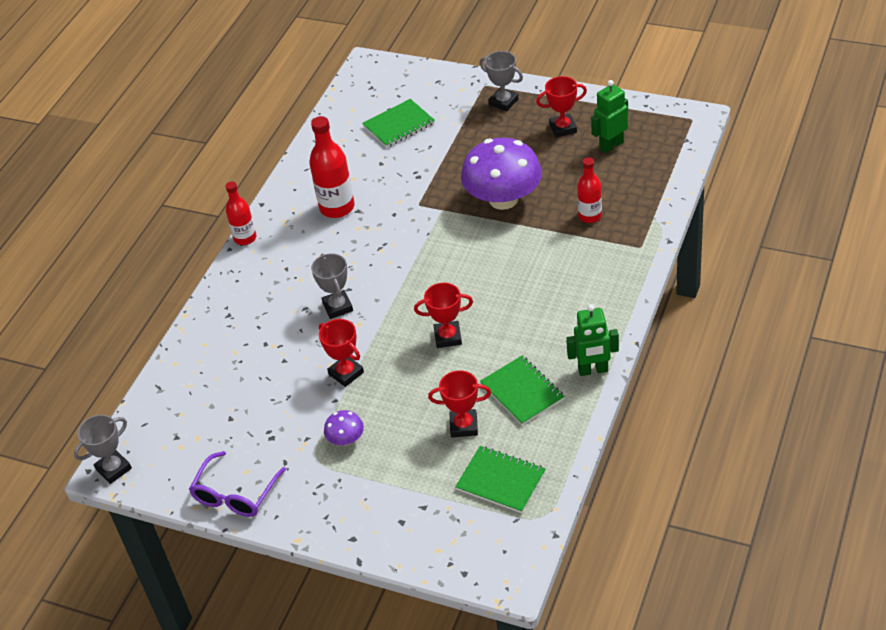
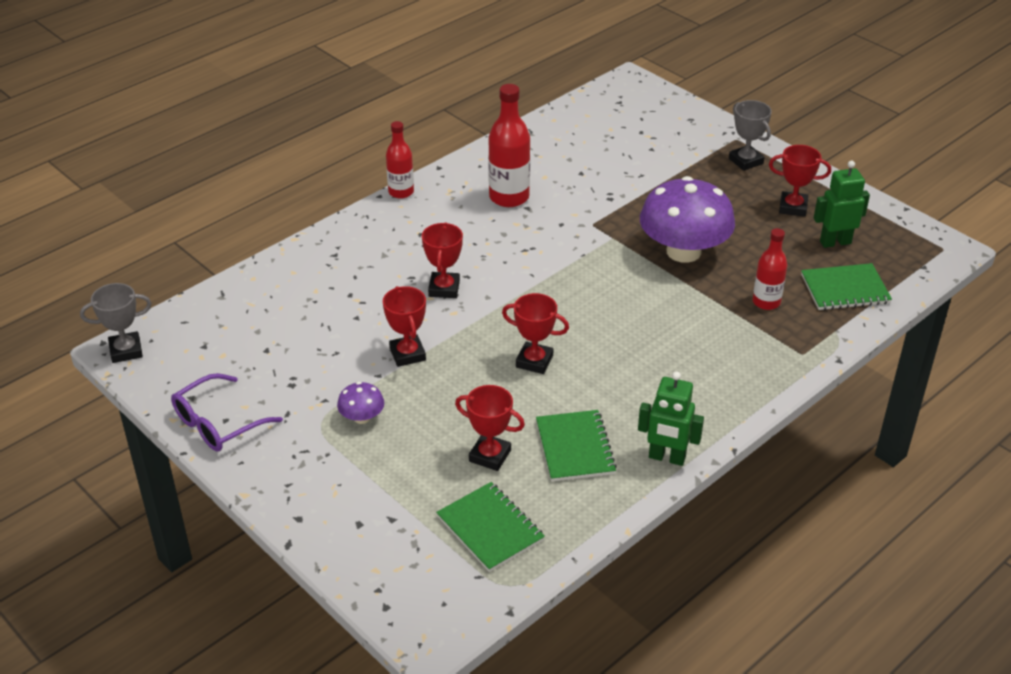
camera: 20 degrees right, 5 degrees down
(337, 307) = (444, 288): grey trophy -> red trophy
(399, 125) = (623, 145): green notebook -> green notebook (845, 289)

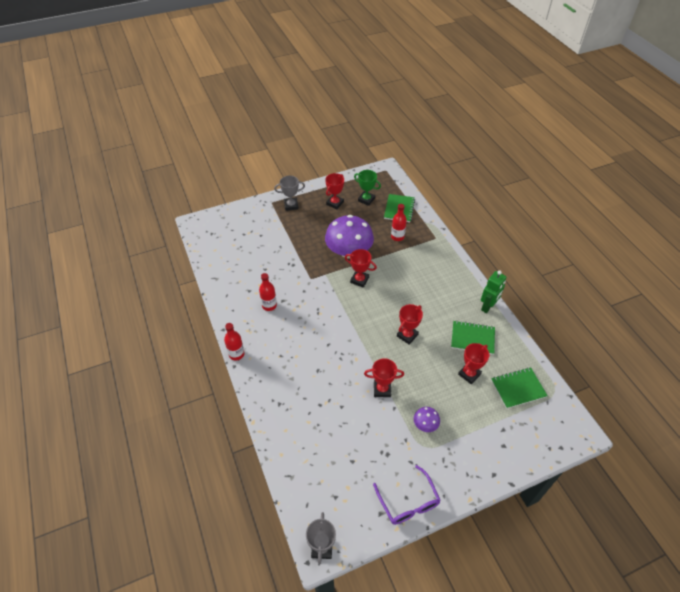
camera: 70 degrees left, 10 degrees up
(444, 288) = (334, 357): red trophy -> red trophy (359, 280)
(509, 197) = (269, 305): red bottle -> red bottle, size x0.64
(835, 242) = (366, 199): green robot -> green trophy

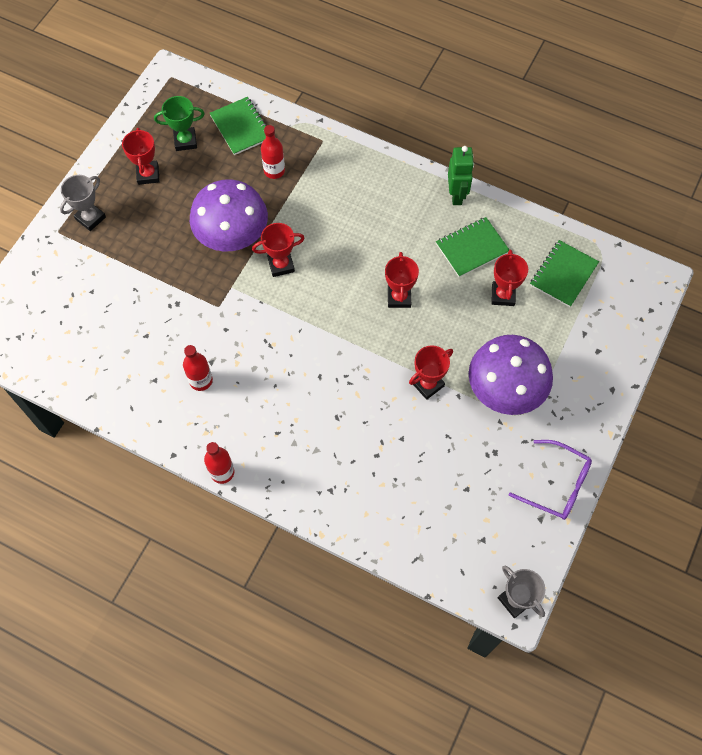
camera: 40 degrees left, 15 degrees up
(425, 424) = (505, 389): purple mushroom -> purple mushroom, size x2.29

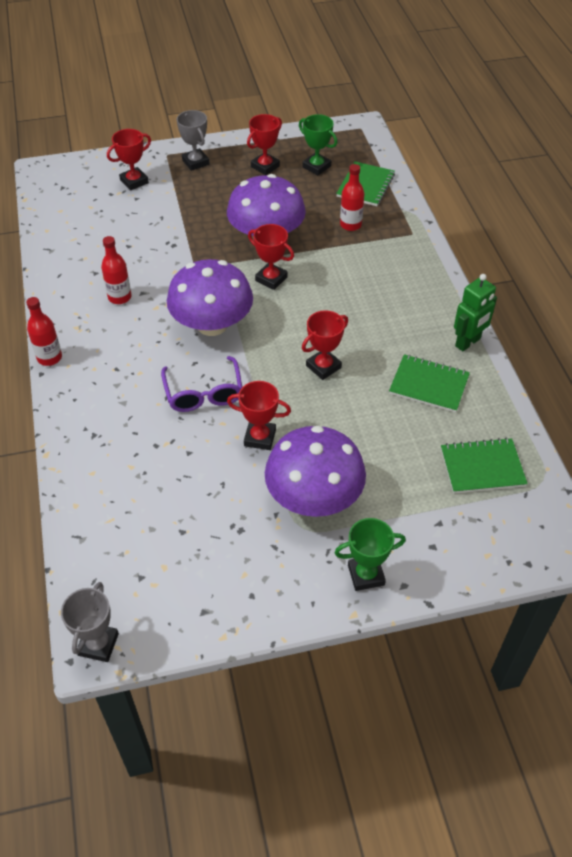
camera: 50 degrees right, 15 degrees down
(90, 218) = (195, 162): grey trophy -> grey trophy turned 60 degrees clockwise
(291, 338) = (212, 324): none -> purple mushroom
(503, 295) = (407, 435): red trophy -> red trophy (134, 181)
(557, 485) = (253, 603): purple glasses -> purple glasses (203, 393)
(588, 404) = (366, 575): none -> green trophy

